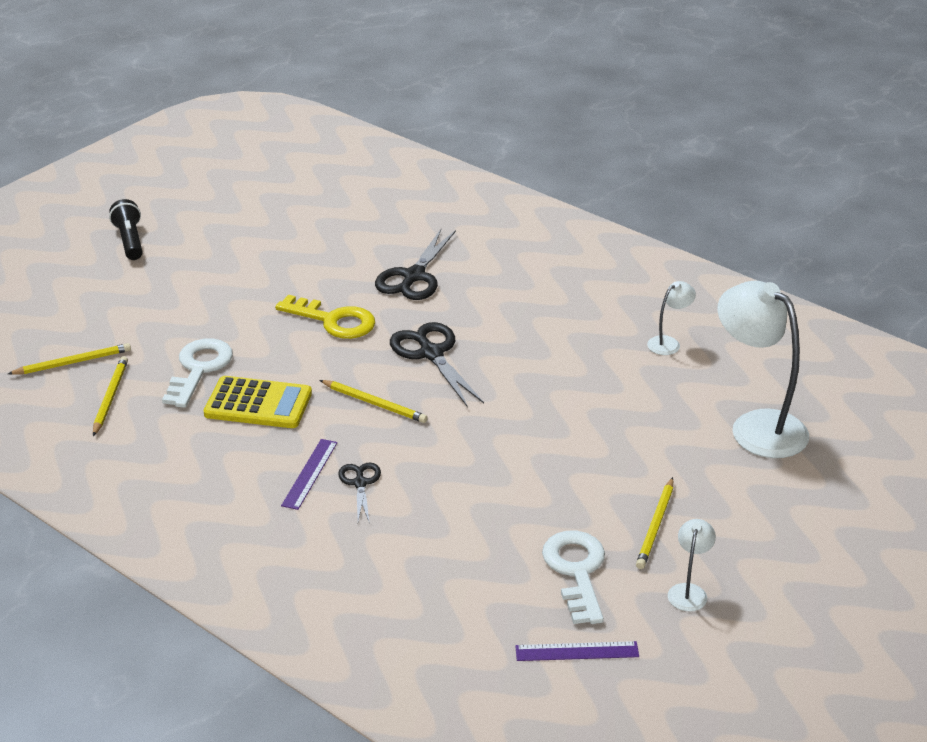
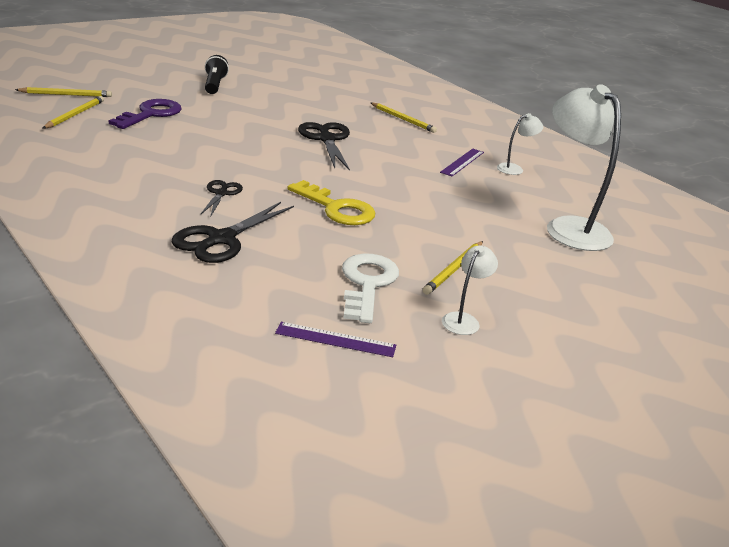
camera: 10 degrees right, 5 degrees down
(129, 241) = (157, 53): black flashlight -> black flashlight (214, 85)
(199, 369) = (151, 114): white key -> purple key
(258, 404) = (178, 138): yellow calculator -> none
(309, 473) = (186, 180): purple ruler -> purple ruler (462, 162)
(333, 321) = (266, 111): yellow key -> yellow key (336, 208)
(374, 403) = (265, 155): yellow pencil -> yellow pencil (403, 119)
(413, 276) = (339, 102): black scissors -> black scissors (221, 239)

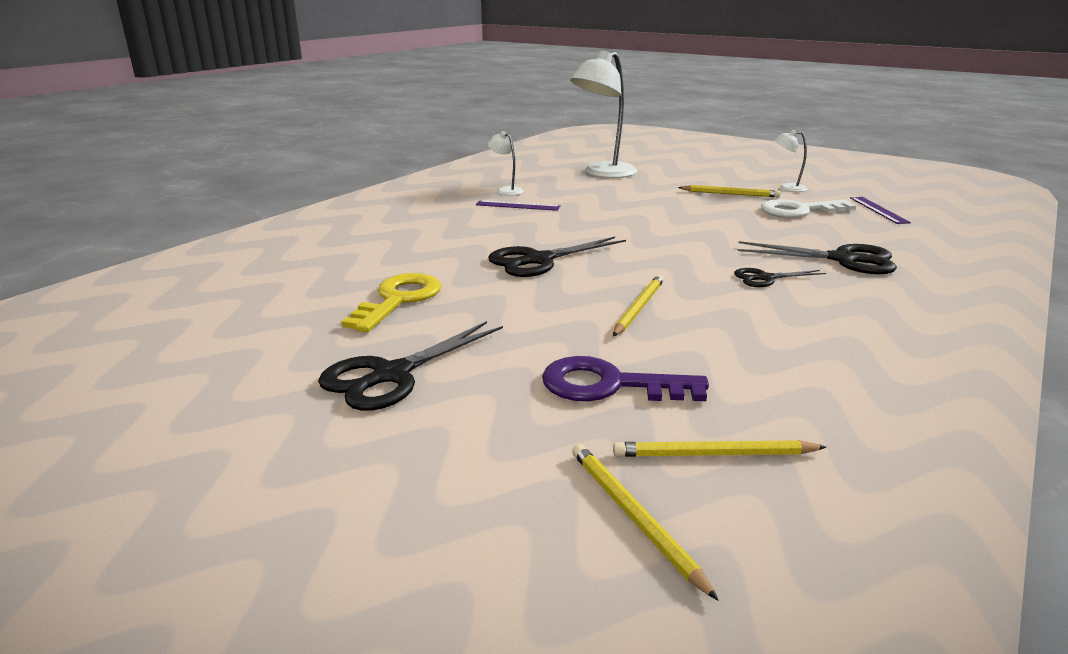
camera: 105 degrees left, 5 degrees down
(214, 85) = (391, 375): black flashlight -> black scissors
(336, 208) = (703, 233): yellow key -> yellow key (398, 300)
(403, 119) = (417, 237): yellow pencil -> yellow pencil (638, 308)

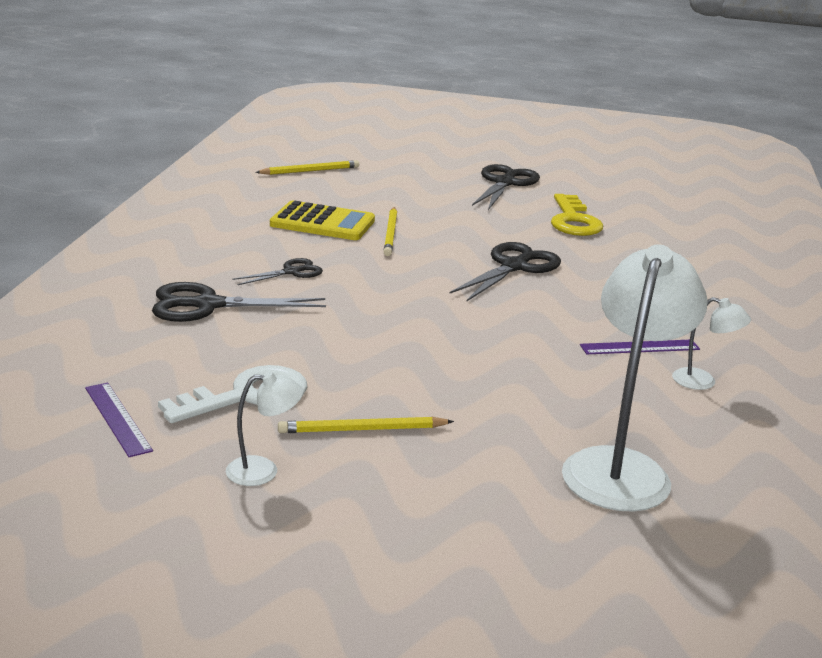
camera: 155 degrees right, 0 degrees up
(609, 385) = (378, 189): purple key -> none
(633, 517) = (338, 153): yellow pencil -> none
(719, 332) = (322, 223): none -> yellow calculator

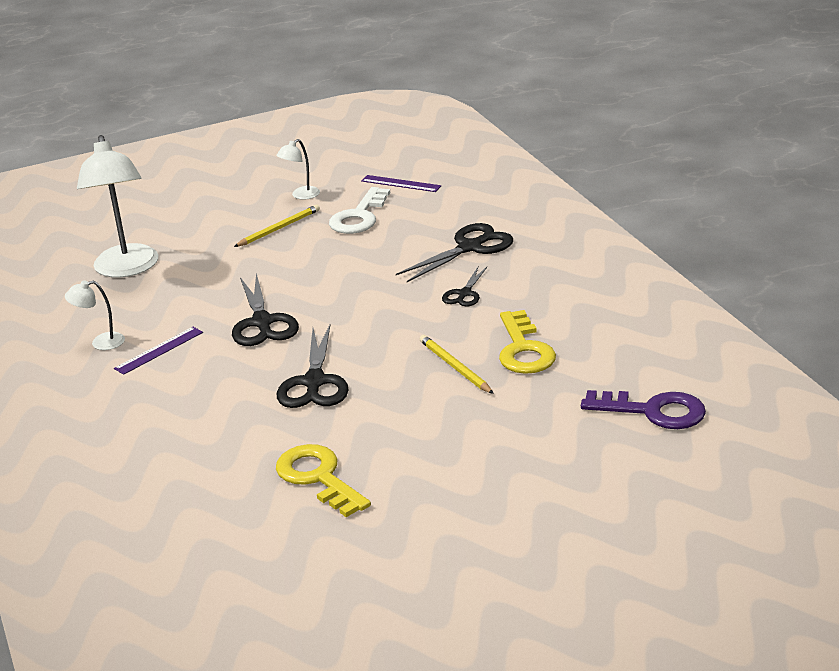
camera: 150 degrees right, 5 degrees up
(310, 171) = (653, 411): yellow pencil -> purple key
(322, 223) = (524, 350): yellow calculator -> yellow key
(505, 183) = (451, 509): black scissors -> black scissors (262, 322)

